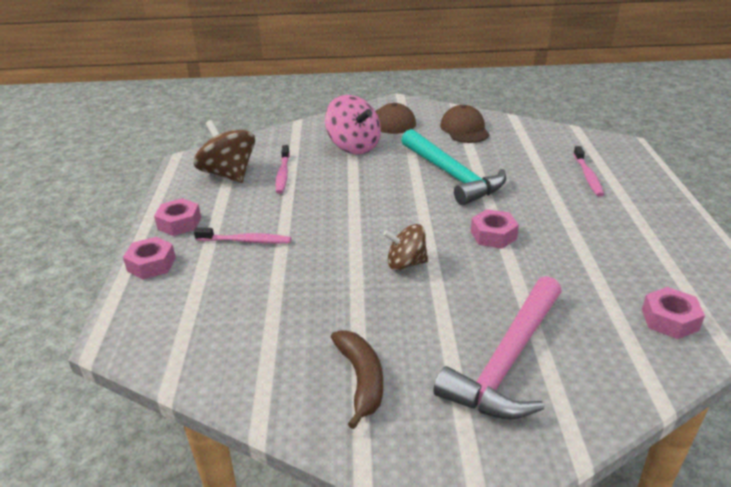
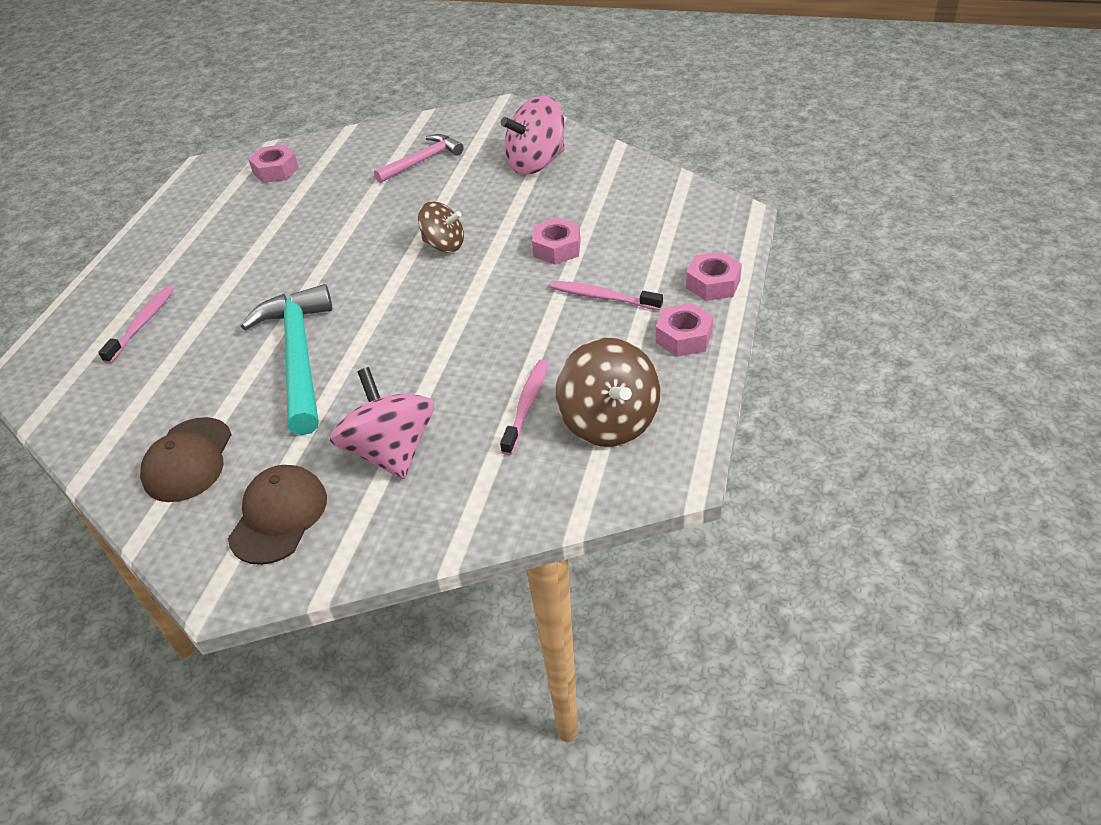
camera: 160 degrees left, 10 degrees up
(361, 379) = (536, 163): brown banana -> pink spinning top
(493, 235) = (333, 262): pink nut -> pink nut (557, 248)
(508, 361) = (422, 161): pink hammer -> pink hammer, size x0.59

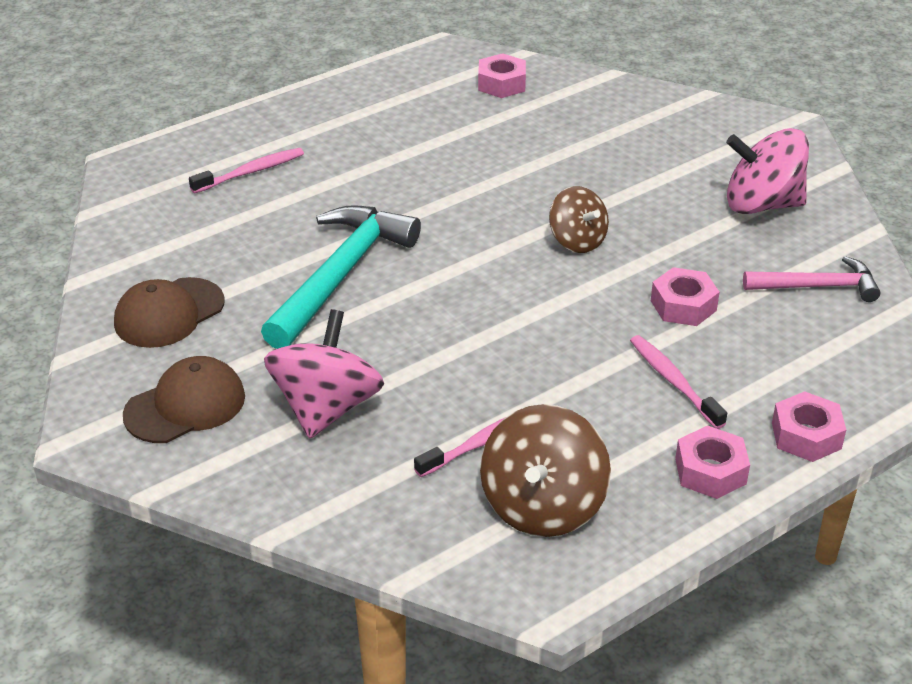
camera: 35 degrees right, 5 degrees down
(422, 161) = (647, 143): pink hammer -> pink hammer (817, 286)

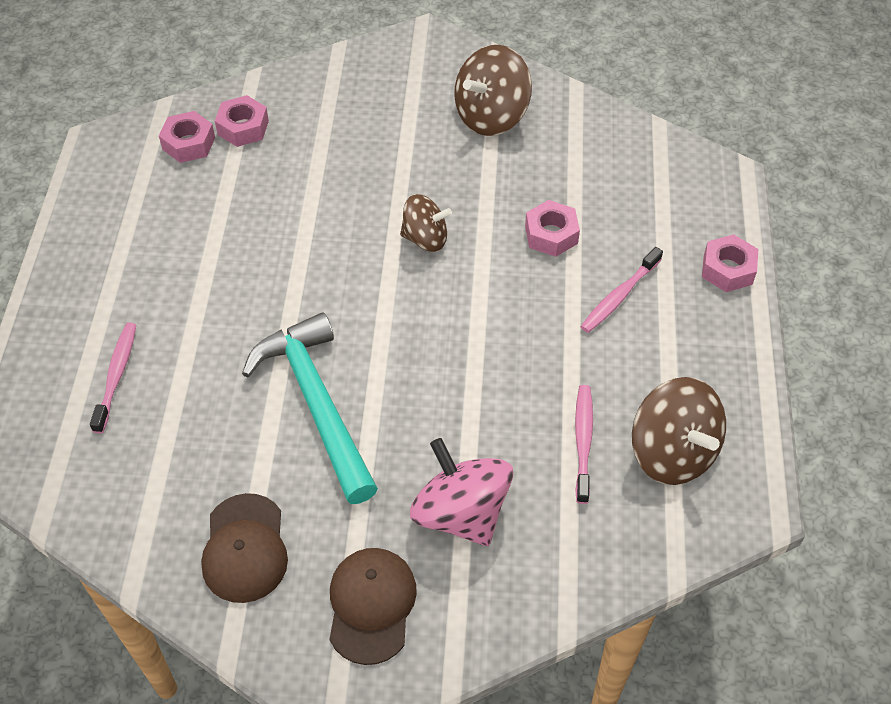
camera: 50 degrees left, 15 degrees up
(673, 381) = (619, 296): pink toothbrush -> pink toothbrush turned 60 degrees counterclockwise
(710, 471) = (717, 340): pink nut -> pink nut (243, 127)
(761, 204) = (491, 116): pink spinning top -> brown spinning top
(817, 286) = (600, 155): pink hammer -> none

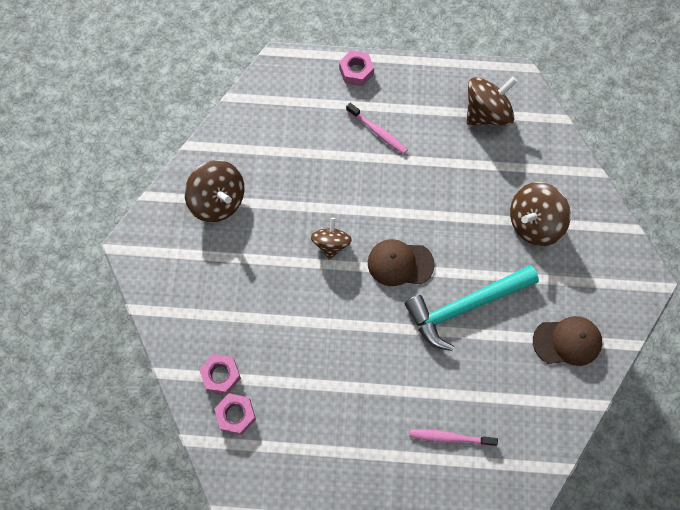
camera: 90 degrees left, 15 degrees up
(371, 605) = (595, 270): brown cap -> brown cap (400, 263)
(461, 513) = (534, 223): pink spinning top -> brown spinning top
(551, 234) = (328, 167): pink nut -> none
(583, 441) = (482, 158): pink toothbrush -> none

